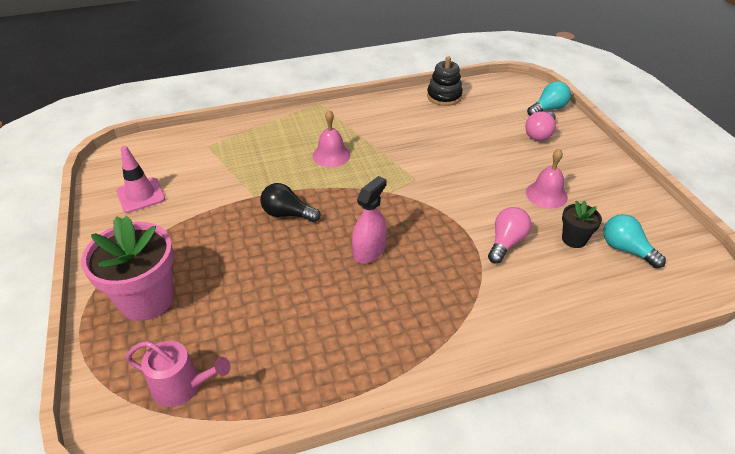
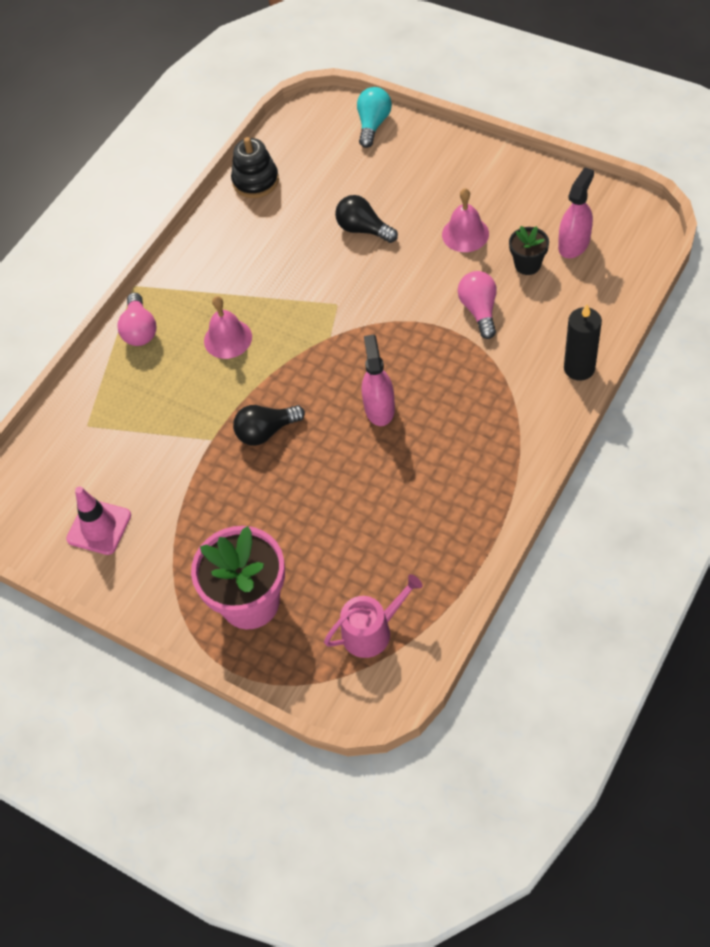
camera: 35 degrees left, 15 degrees up
(479, 153) = (363, 229): none -> black light bulb
(540, 134) = (395, 164): pink light bulb -> pink light bulb (140, 330)
(544, 332) = (579, 368): none -> black candle
(626, 249) = (574, 244): turquoise light bulb -> pink spray bottle

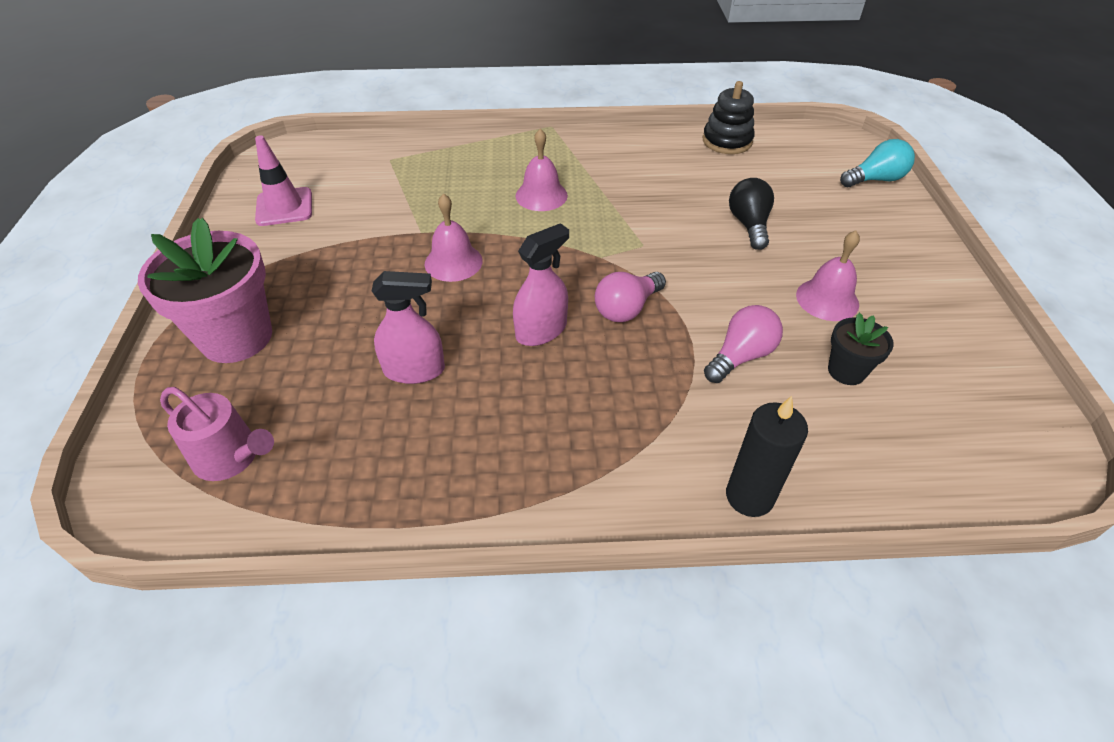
camera: 50 degrees right, 10 degrees down
(140, 330) = (509, 146): pink light bulb -> pink light bulb (627, 308)
(266, 431) = (453, 262): black light bulb -> pink bell
(574, 244) = (924, 402): pink spray bottle -> pink spray bottle (414, 370)

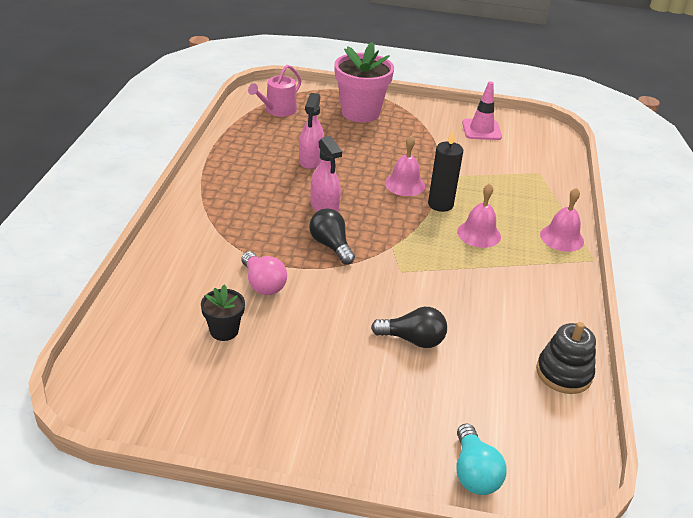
camera: 100 degrees right, 10 degrees down
(627, 308) = (331, 246): pink light bulb -> black light bulb
(749, 496) = (158, 253): black candle -> black candle (440, 204)
(827, 299) = (301, 351): pink bell -> pink bell (561, 238)

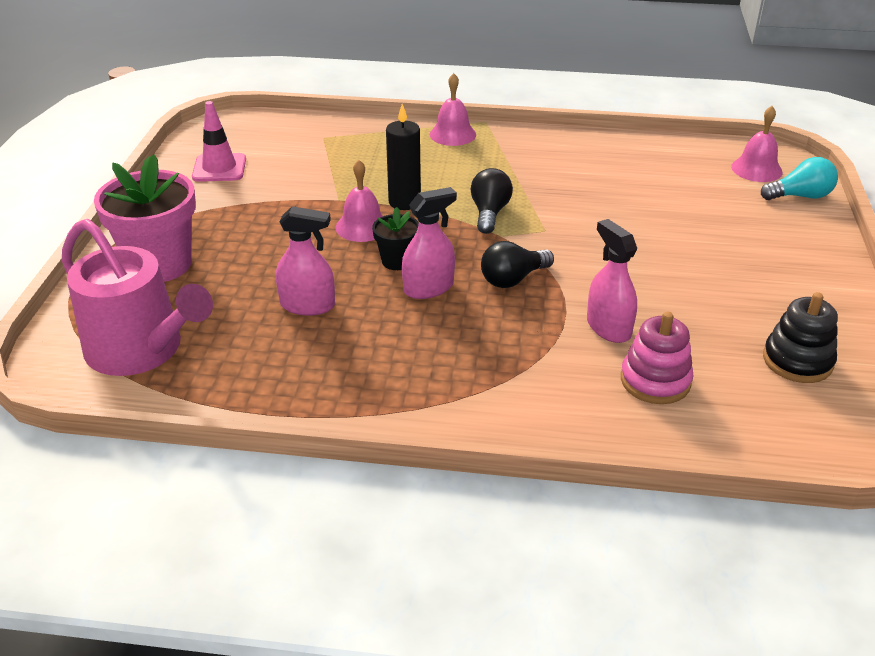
camera: 90 degrees left, 0 degrees up
(196, 296) = (655, 381): none -> pink stacking toy
(224, 330) = (706, 350): black flower pot -> black flower pot (397, 261)
(263, 284) = (608, 327): pink light bulb -> pink spray bottle
(278, 110) = (141, 350): pink watering can -> pink watering can, size x1.72
(413, 340) = (655, 223): black light bulb -> black light bulb (489, 213)
(479, 234) = (459, 180): pink bell -> pink bell (756, 169)
(564, 373) = (658, 149): black stacking toy -> black stacking toy (797, 361)

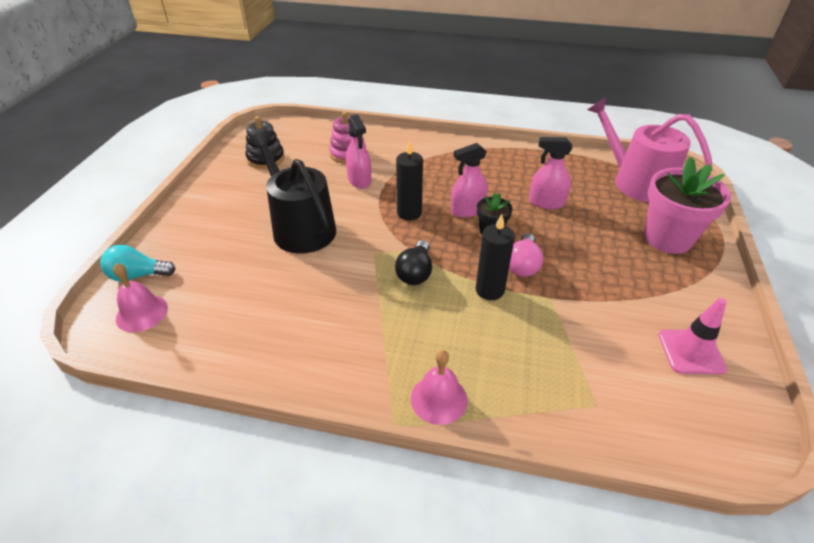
camera: 175 degrees left, 5 degrees up
(362, 226) = (522, 265): pink bell -> pink light bulb
(513, 279) = (409, 213): black light bulb -> black candle
(655, 253) = (300, 227): none -> black watering can

